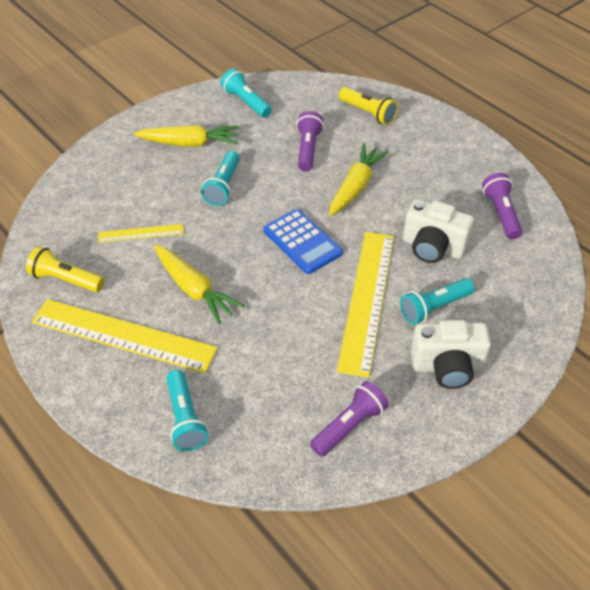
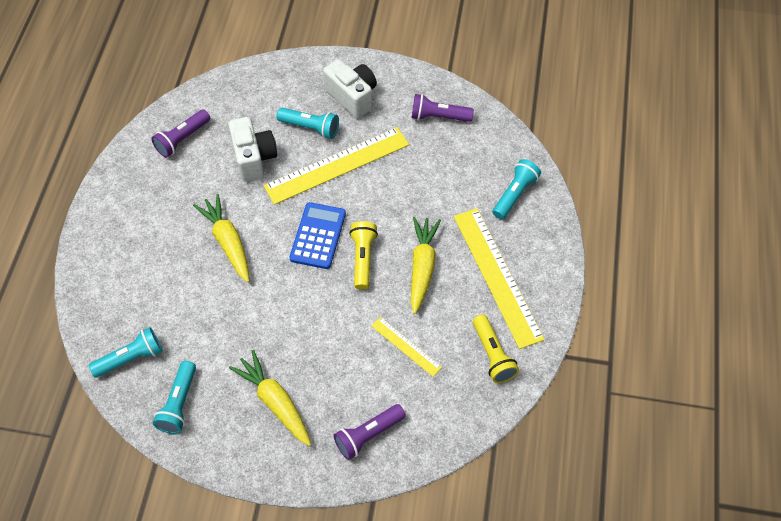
camera: 130 degrees left, 10 degrees up
(223, 186) = (305, 332): turquoise flashlight -> turquoise flashlight (131, 358)
(308, 149) = (208, 305): purple flashlight -> purple flashlight (368, 435)
(355, 187) = (228, 242): yellow carrot -> yellow carrot turned 75 degrees clockwise
(368, 113) = (120, 294): yellow flashlight -> yellow flashlight (363, 258)

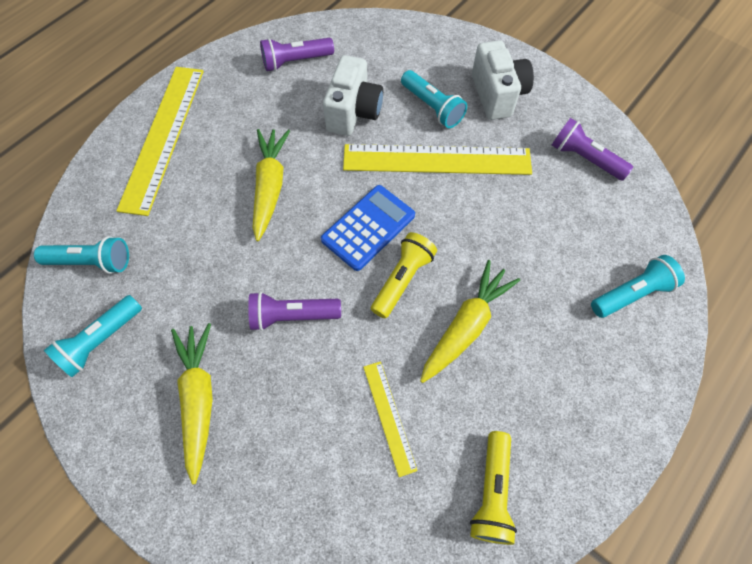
camera: 30 degrees right, 5 degrees up
(368, 435) = (274, 509): purple flashlight -> purple flashlight (292, 316)
(497, 276) = (554, 387): yellow ruler -> yellow ruler (163, 137)

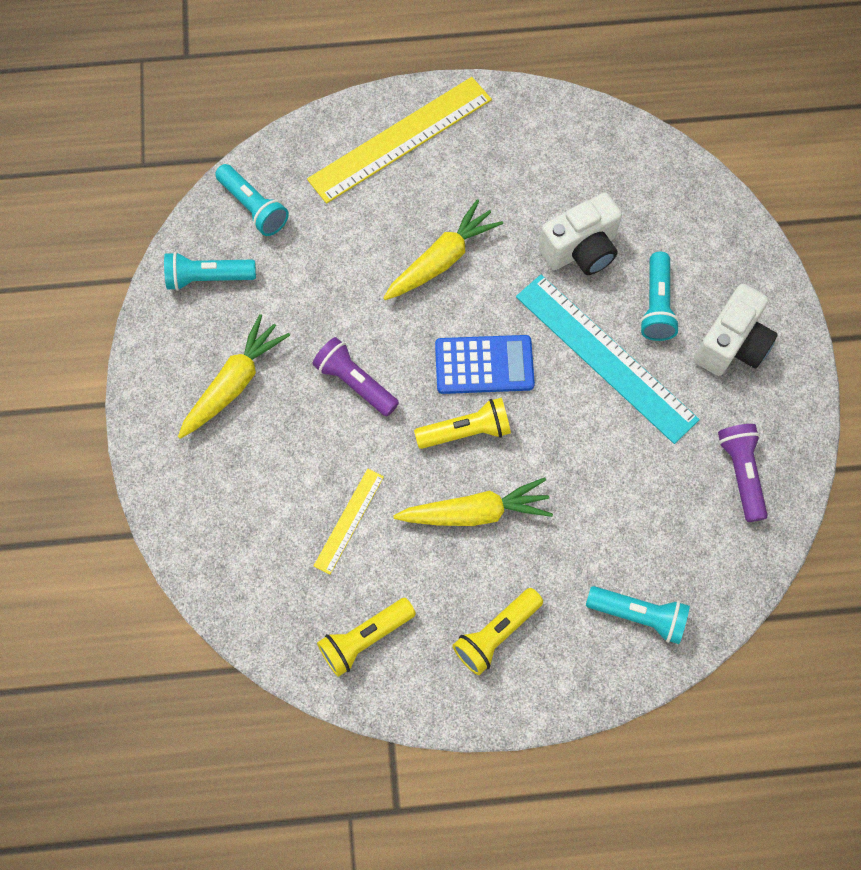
camera: 45 degrees right, 5 degrees up
(295, 62) = (580, 156): purple flashlight -> none
(437, 160) = (605, 357): yellow ruler -> turquoise ruler
(569, 394) = (496, 634): none -> yellow flashlight

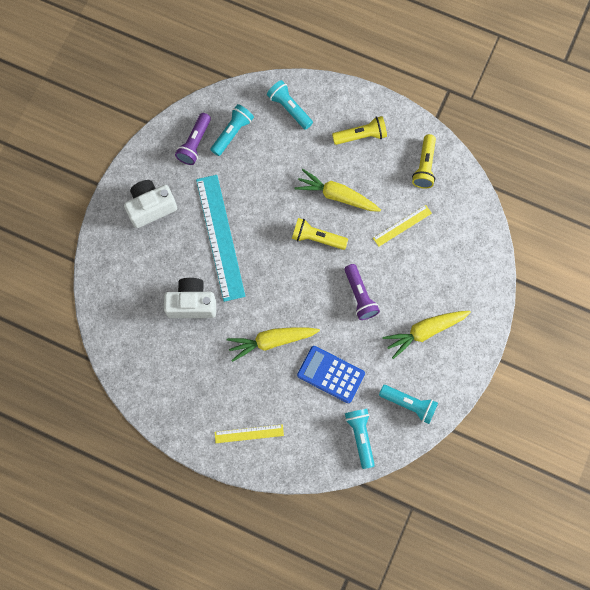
camera: 150 degrees left, 5 degrees up
(365, 639) = (424, 166): yellow flashlight -> yellow flashlight turned 105 degrees clockwise
(400, 139) = (249, 433): yellow ruler -> yellow ruler, size x0.49
(484, 365) = (286, 268): blue calculator -> blue calculator (331, 374)
(656, 305) = (174, 250): turquoise flashlight -> turquoise flashlight (232, 133)

